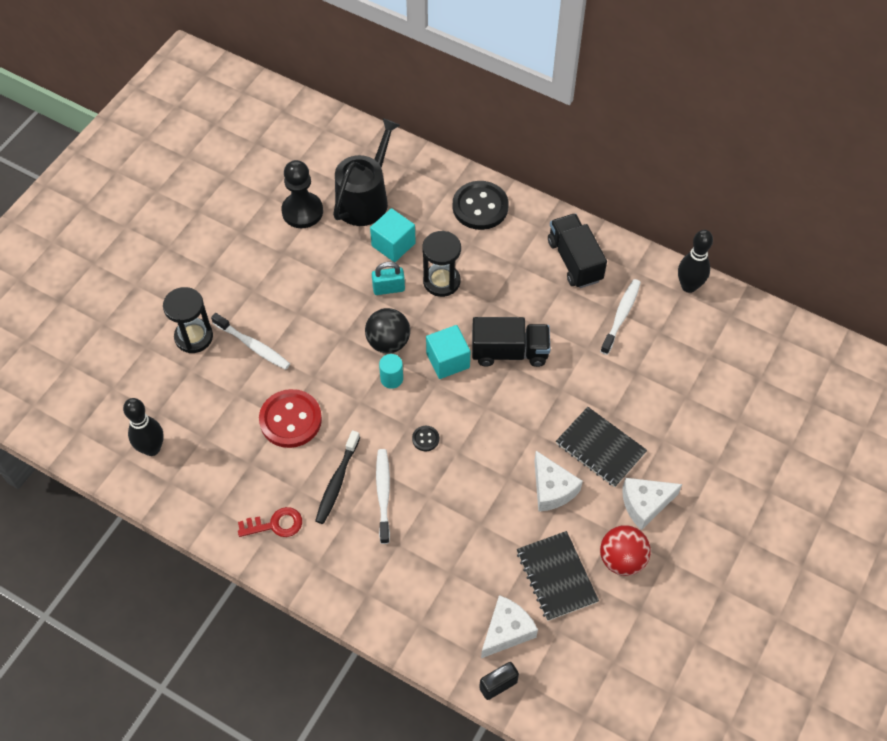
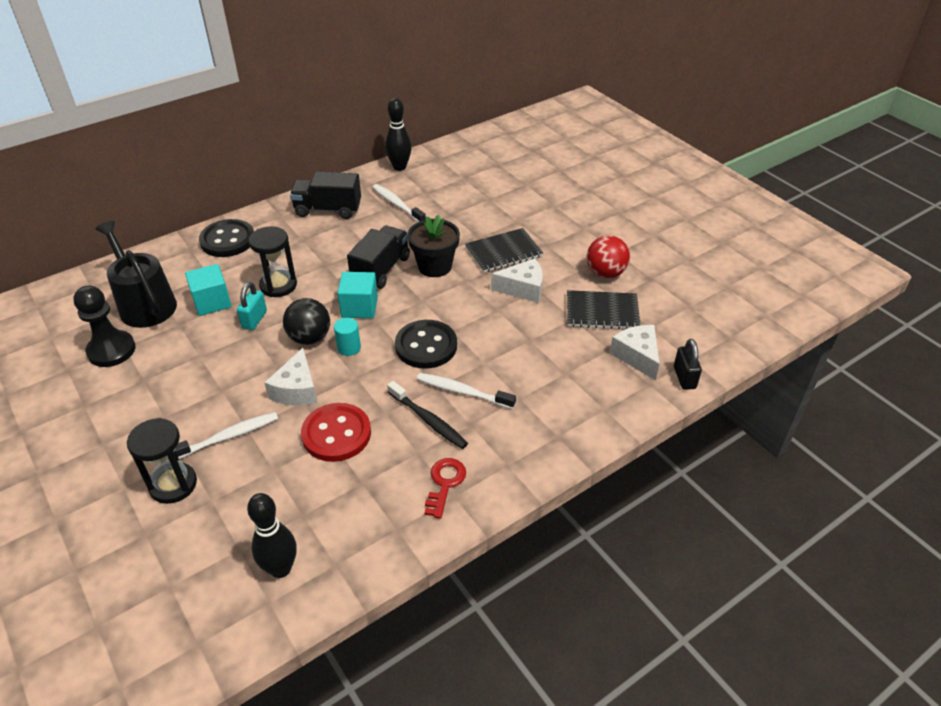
camera: 65 degrees left, 15 degrees down
(425, 439) = (426, 346): black button -> black button, size x2.29
(541, 395) = (434, 266): none -> black flower pot
(645, 504) = (565, 247): white cheese -> white cheese (296, 390)

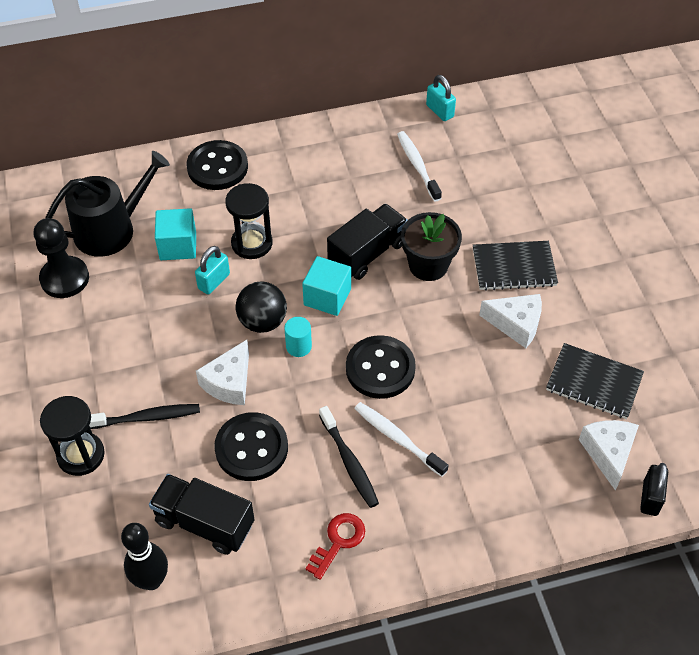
camera: 20 degrees right, 10 degrees up
(145, 304) = (111, 229): black watering can -> black watering can turned 75 degrees clockwise
(227, 437) = (145, 418): white toothbrush -> black toothbrush
(328, 210) = (338, 153): black truck -> black truck (204, 523)
(336, 434) = (251, 448): red button -> black button
(399, 167) = (440, 111): black bowling pin -> turquoise padlock
(605, 273) = (621, 330): red ball -> none

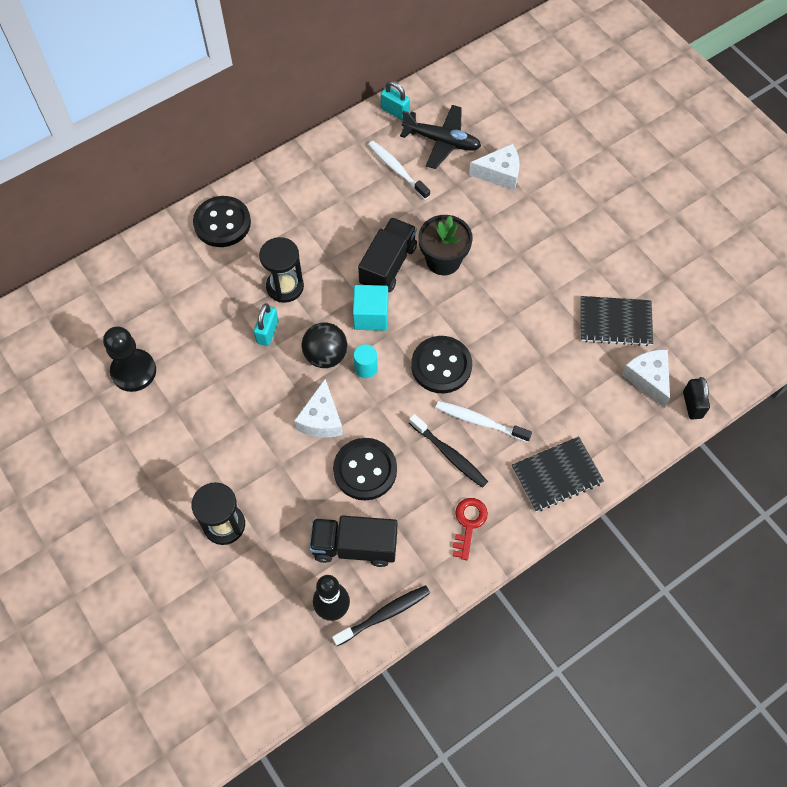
camera: 20 degrees left, 10 degrees up
(111, 229) = (153, 312): black watering can -> none
(145, 418) = (264, 473): black toothbrush -> black toothbrush (383, 615)
(178, 246) = (221, 309): turquoise cube -> none
(476, 151) = (442, 141): none -> black plane
(514, 267) = (514, 240): black notebook -> black notebook (556, 475)
(516, 324) = (535, 291): white cheese -> white cheese (499, 173)

